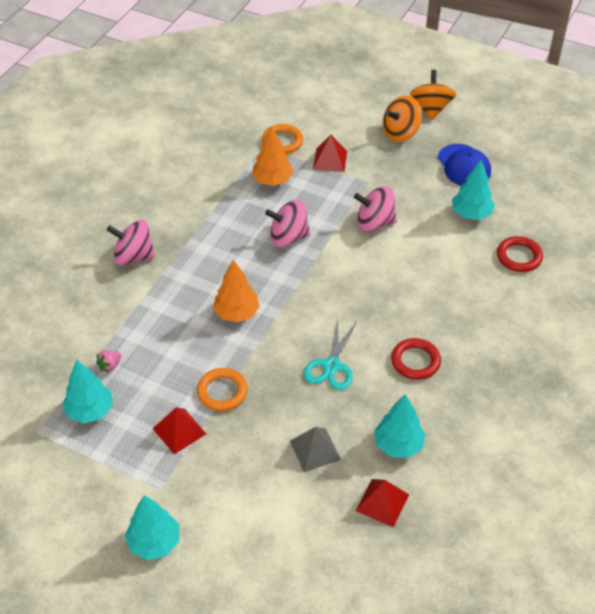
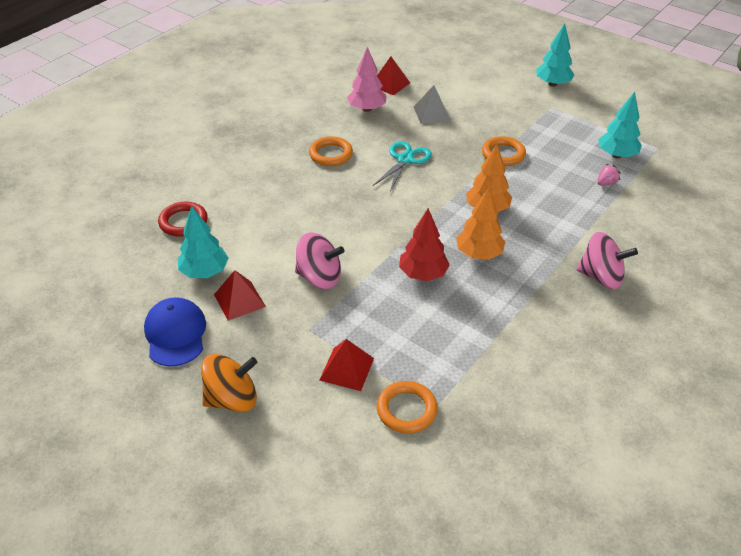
camera: 170 degrees left, 5 degrees down
(179, 431) = (539, 135): red pyramid -> red pyramid (239, 300)
(272, 180) = (430, 349): orange tree -> orange tree (478, 254)
(288, 237) = (423, 274): pink spinning top -> red tree
(398, 445) = (367, 109): turquoise tree -> pink tree
(415, 361) = (330, 154): red ring -> orange ring
(431, 108) = (165, 437): orange spinning top -> none

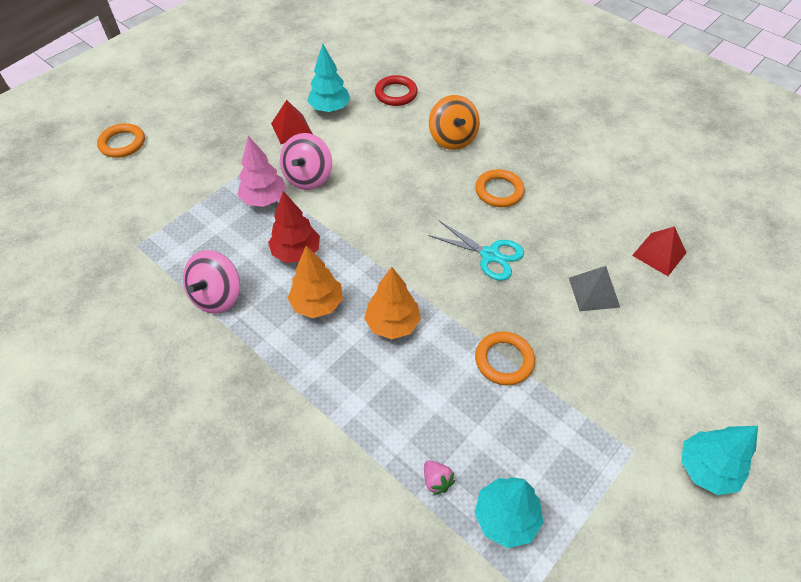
camera: 95 degrees right, 10 degrees up
(175, 334) = (264, 97): blue cap -> none
(232, 399) = (191, 128): orange spinning top -> orange spinning top (452, 138)
(347, 369) = (196, 191): red pyramid -> none
(367, 109) = (595, 227): pink tree -> pink tree (264, 199)
(406, 410) = (140, 225): orange ring -> orange ring (122, 143)
(601, 277) = (255, 421): pink spinning top -> pink spinning top (217, 296)

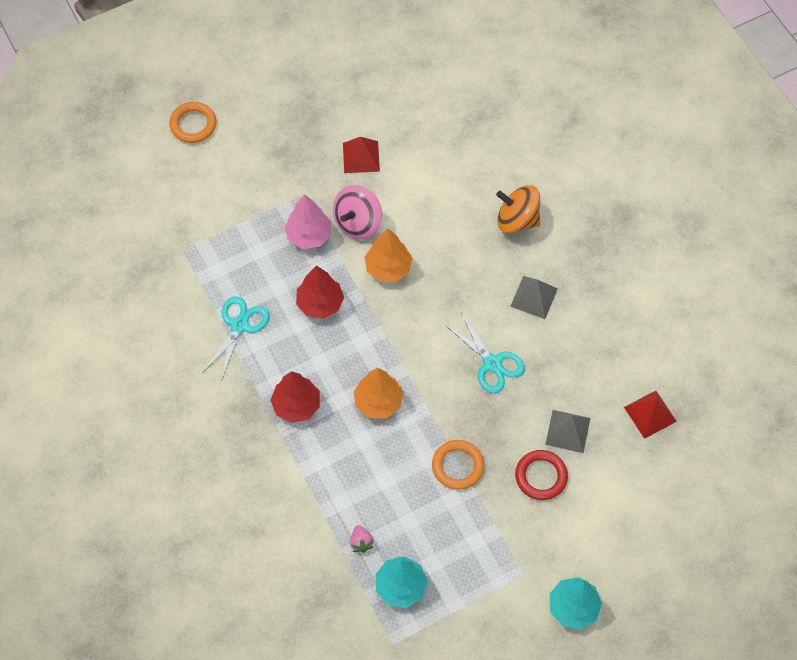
camera: 20 degrees right, 10 degrees up
(217, 296) = (239, 326): pink spinning top -> turquoise scissors
(306, 354) = (296, 405): none -> red tree
(317, 304) = (321, 361): orange tree -> orange tree (388, 268)
(330, 108) = (408, 141): turquoise tree -> none
(396, 93) = (483, 142): red ring -> red ring (541, 476)
(452, 138) = (517, 220): orange spinning top -> orange spinning top turned 105 degrees clockwise
(499, 191) = (534, 297): orange ring -> grey pyramid

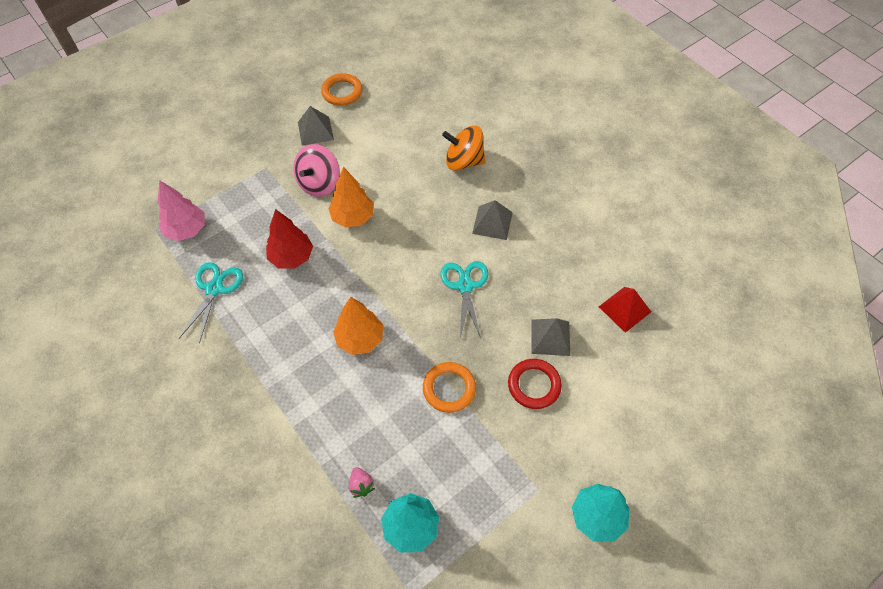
camera: 10 degrees left, 5 degrees down
(193, 124) = (160, 125): orange ring -> orange ring (342, 92)
(296, 405) = (278, 355): red tree -> none
(309, 235) = (275, 200): pink tree -> pink tree (187, 230)
(361, 157) = (315, 130): red pyramid -> grey pyramid
(492, 363) = (465, 286): turquoise scissors -> turquoise scissors turned 135 degrees counterclockwise

